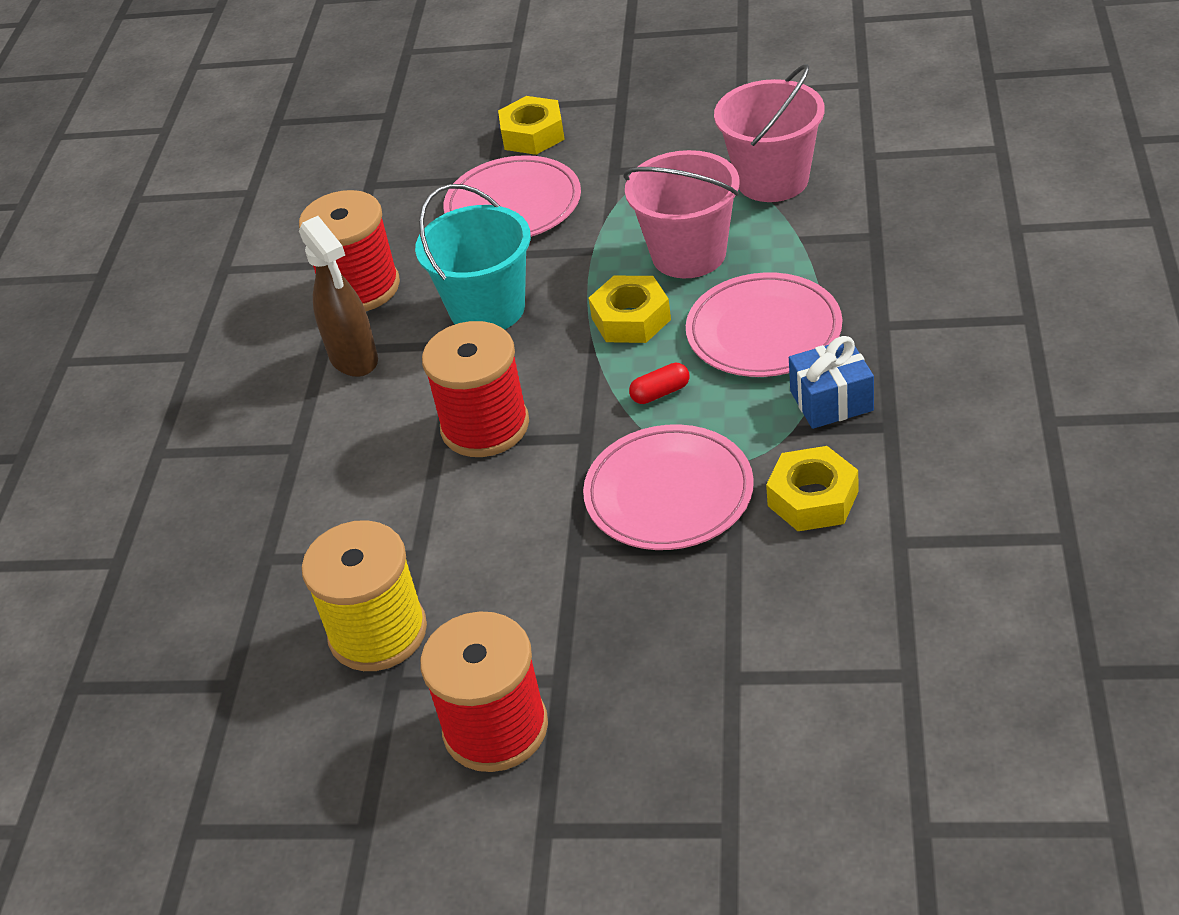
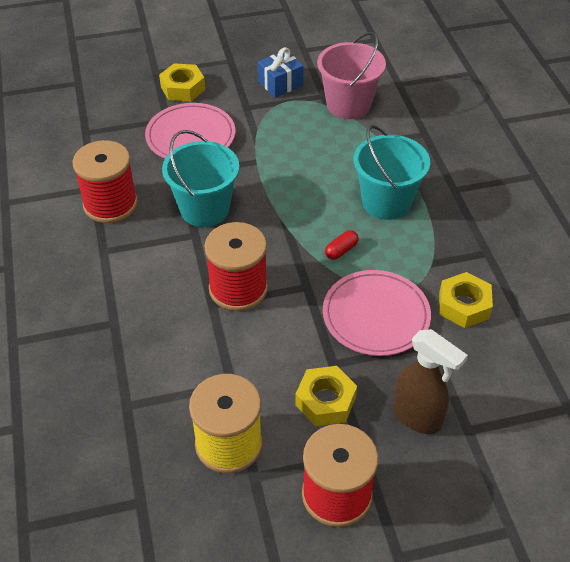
camera: 25 degrees left, 5 degrees up
(354, 359) = (128, 254): brown spray bottle -> brown spray bottle (417, 417)
(631, 319) = (301, 204): yellow nut -> yellow nut (325, 401)
(689, 254) = (318, 157): pink bucket -> none
(764, 331) = (386, 202): pink plate -> turquoise bucket
(831, 401) = (446, 241): blue gift -> blue gift (280, 84)

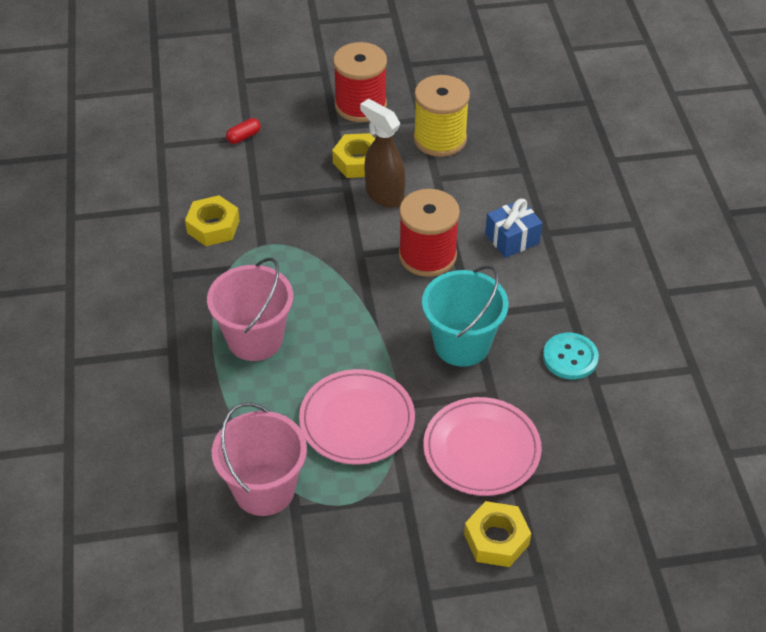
camera: 175 degrees left, 0 degrees up
(110, 204) = (570, 357): red spool -> turquoise button
(280, 84) = (354, 538): blue gift -> blue gift (512, 239)
(341, 250) = (318, 287): red capsule -> red capsule (244, 137)
(376, 316) = (299, 223): pink plate -> pink plate (357, 420)
(386, 202) = (255, 339): turquoise bucket -> pink bucket
(417, 417) = (285, 146): brown spray bottle -> brown spray bottle (384, 195)

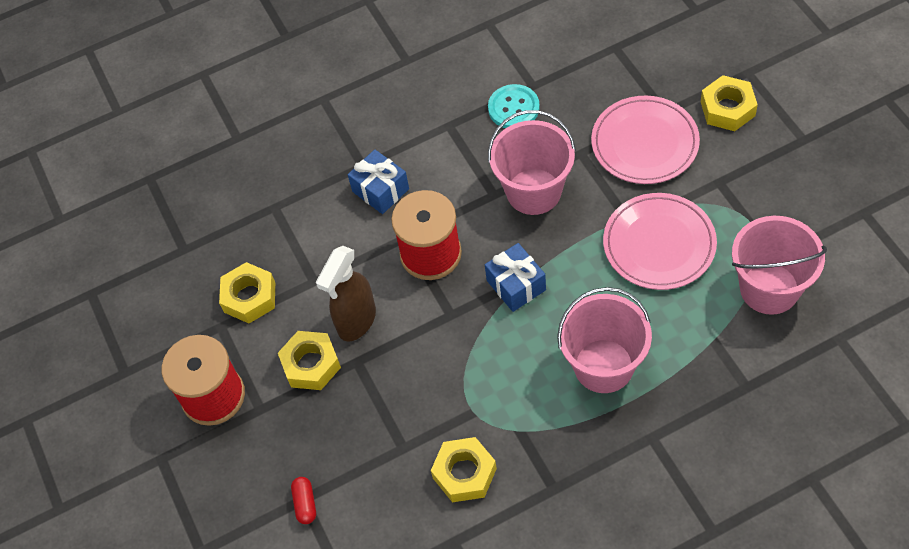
camera: 100 degrees left, 10 degrees up
(244, 137) = (305, 503): red capsule -> red capsule turned 45 degrees clockwise
(366, 303) = (516, 285): none -> blue gift
(440, 139) = (249, 297): yellow spool -> yellow nut
(462, 344) = (534, 191): turquoise bucket -> pink bucket

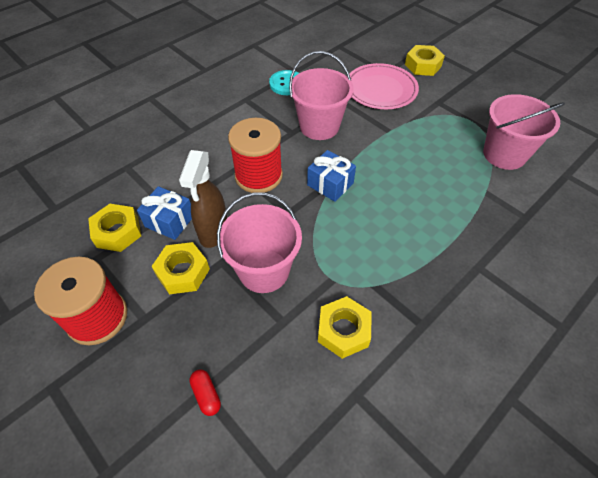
camera: 25 degrees left, 5 degrees down
(380, 190) = (208, 143): blue gift -> blue gift (169, 221)
(603, 366) = (418, 224): pink bucket -> pink bucket (264, 271)
(659, 244) = (418, 142): pink plate -> none

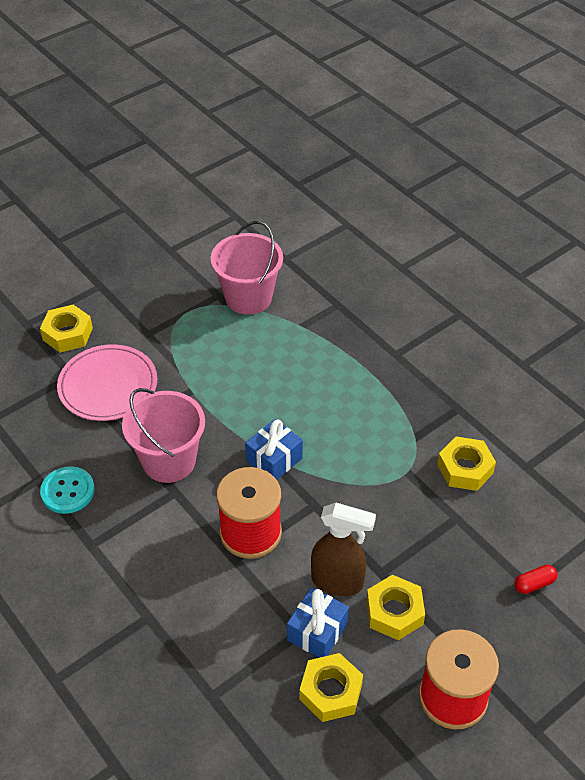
camera: 85 degrees left, 5 degrees down
(264, 271) = (394, 532): pink bucket -> none

